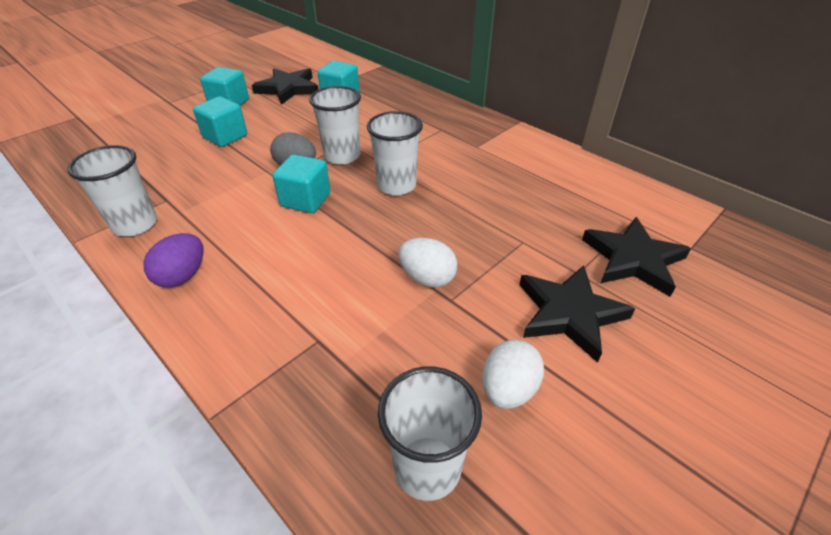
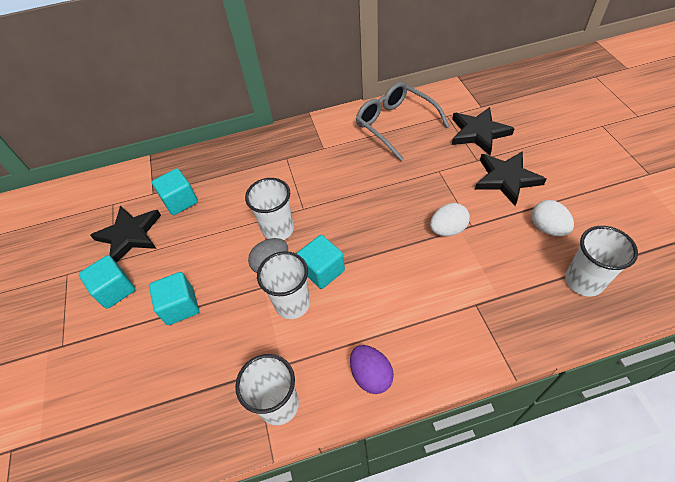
camera: 55 degrees left, 10 degrees up
(396, 185) = (341, 210): white cup -> white cup (292, 304)
(567, 183) = (395, 124): none -> grey glasses

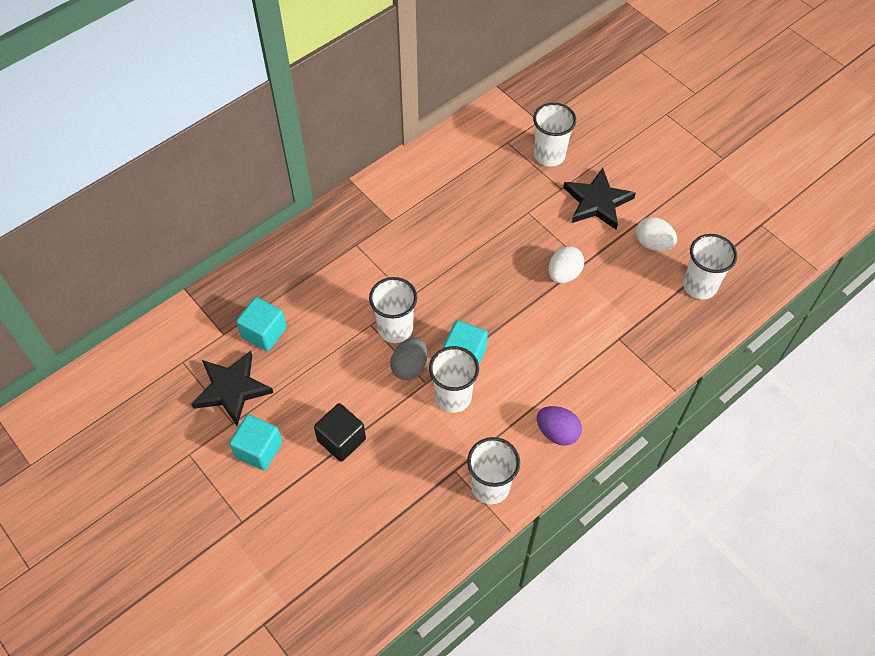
camera: 30 degrees left, 5 degrees up
(180, 306) = (341, 440): turquoise cube -> black cube
(395, 124) = (456, 168): grey glasses -> none
(478, 133) = (549, 155): black star -> white cup

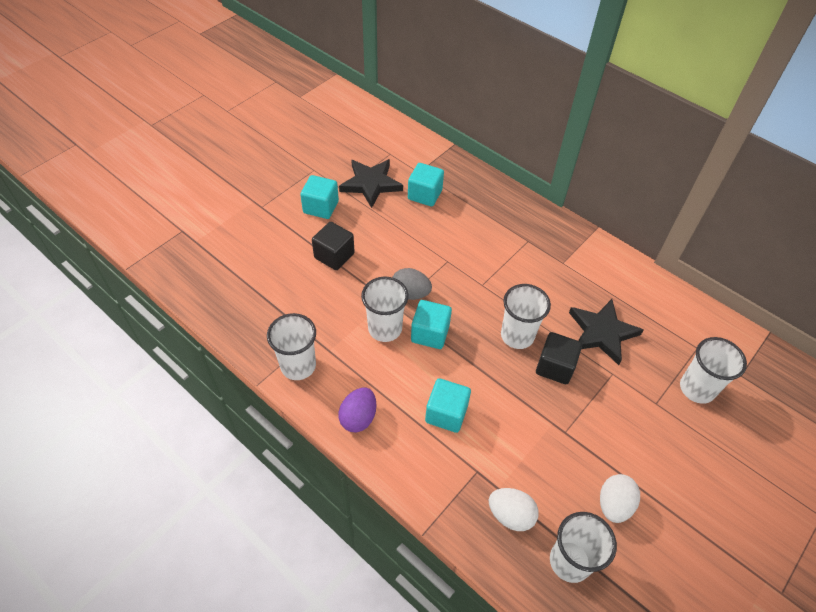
camera: 80 degrees right, 5 degrees down
(395, 329) = (447, 279): white cup -> white cup (517, 336)
(516, 255) = (555, 367): none -> black cube
(558, 354) = (446, 413): none -> turquoise cube
(564, 274) = (544, 412): white egg -> white egg (510, 515)
(597, 202) = (651, 441): black star -> black star (602, 332)

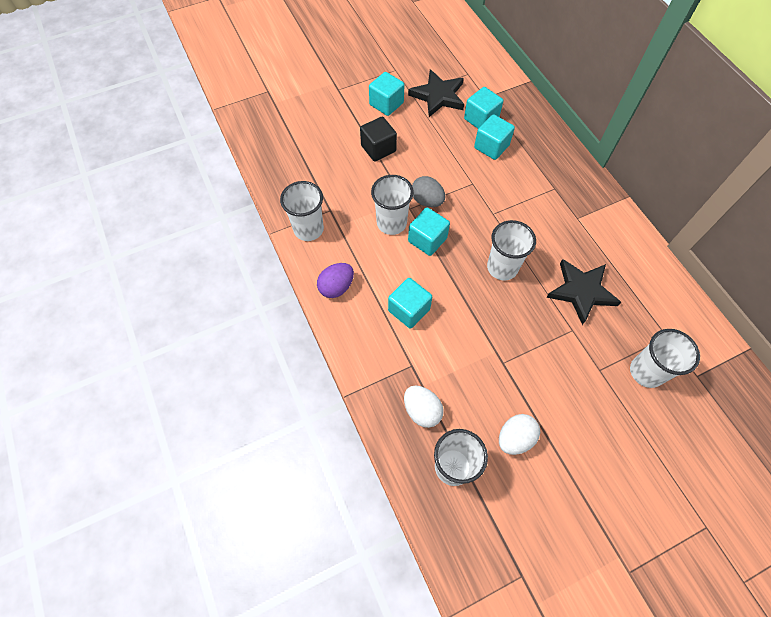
camera: 25 degrees right, 10 degrees up
(448, 219) = (491, 147): none -> turquoise cube
(555, 367) = (522, 305): black cube -> none

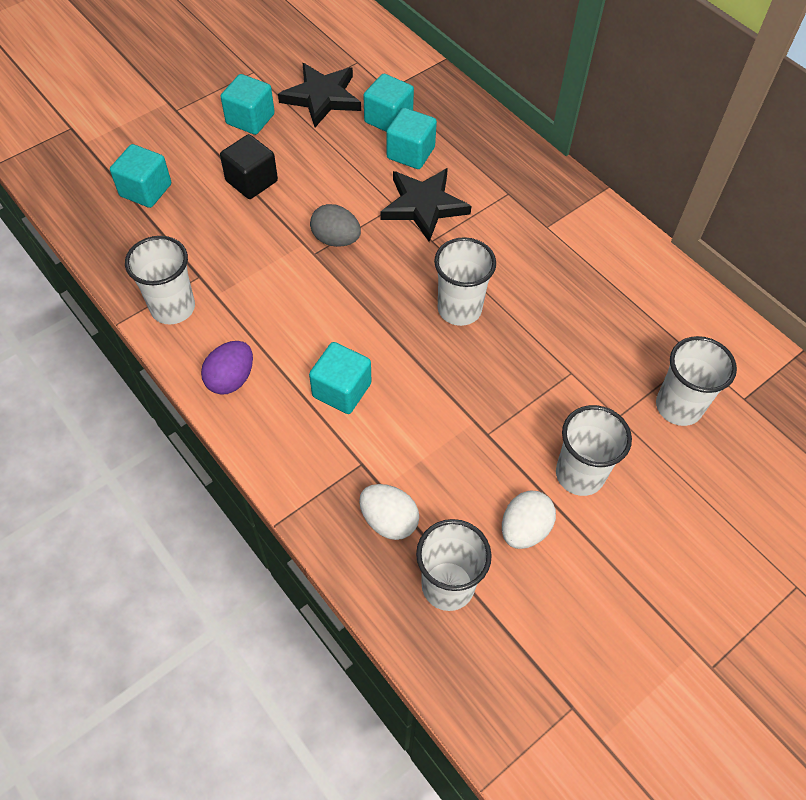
camera: 15 degrees left, 5 degrees down
(391, 223) = (292, 278): white cup -> white cup (579, 474)
(427, 240) = (347, 291): turquoise cube -> turquoise cube (145, 190)
(581, 291) = (572, 320): black star -> black star (424, 206)

